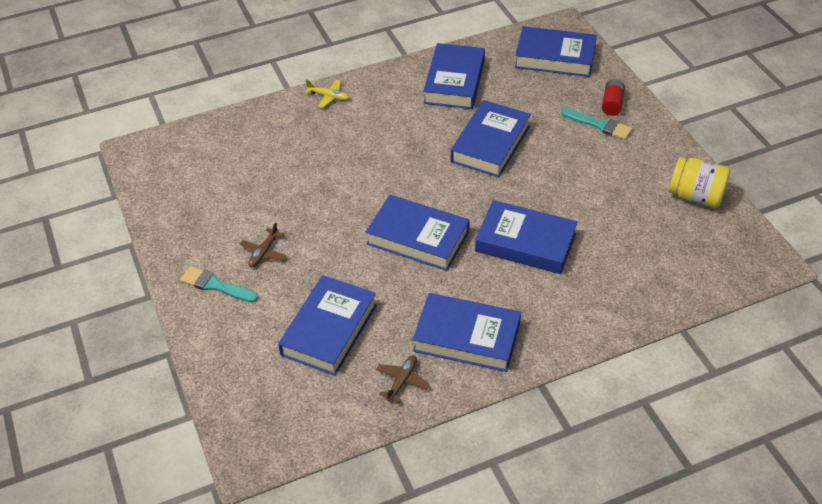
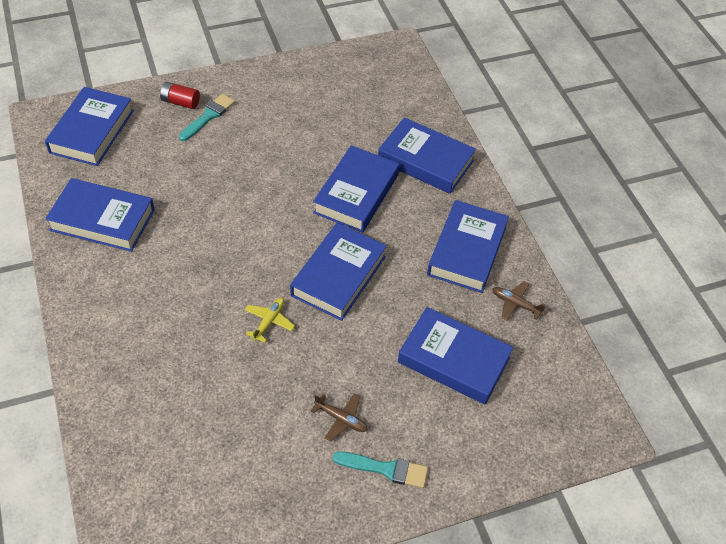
camera: 90 degrees left, 5 degrees up
(215, 285) = (385, 469): turquoise brush -> turquoise brush turned 105 degrees counterclockwise
(329, 97) = (88, 344): yellow plane -> yellow plane (269, 321)
(490, 144) = (214, 202): blue book -> blue book (425, 161)
(696, 196) = (317, 72): yellow jar -> none

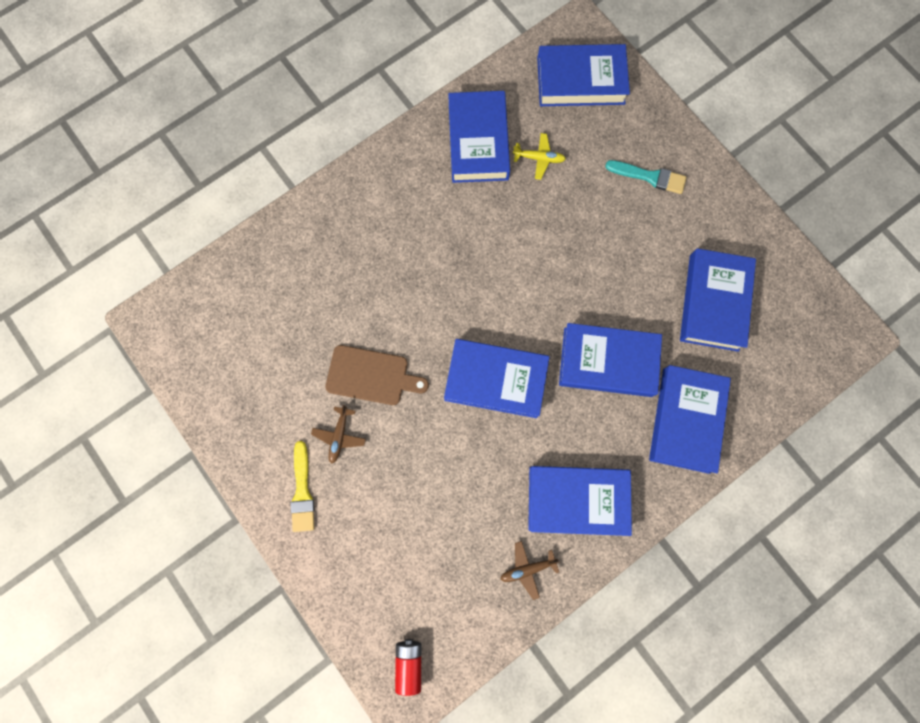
camera: 75 degrees right, 25 degrees up
(180, 102) = (657, 142): red battery -> red battery (409, 663)
(269, 321) = (420, 334): yellow plane -> yellow plane (539, 158)
(292, 374) = (371, 376): none -> brown cutting board
(385, 469) = (302, 491): turquoise brush -> yellow brush
(453, 360) = (437, 522): blue book -> blue book (713, 302)
(515, 304) = (527, 569): brown plane -> brown plane turned 120 degrees counterclockwise

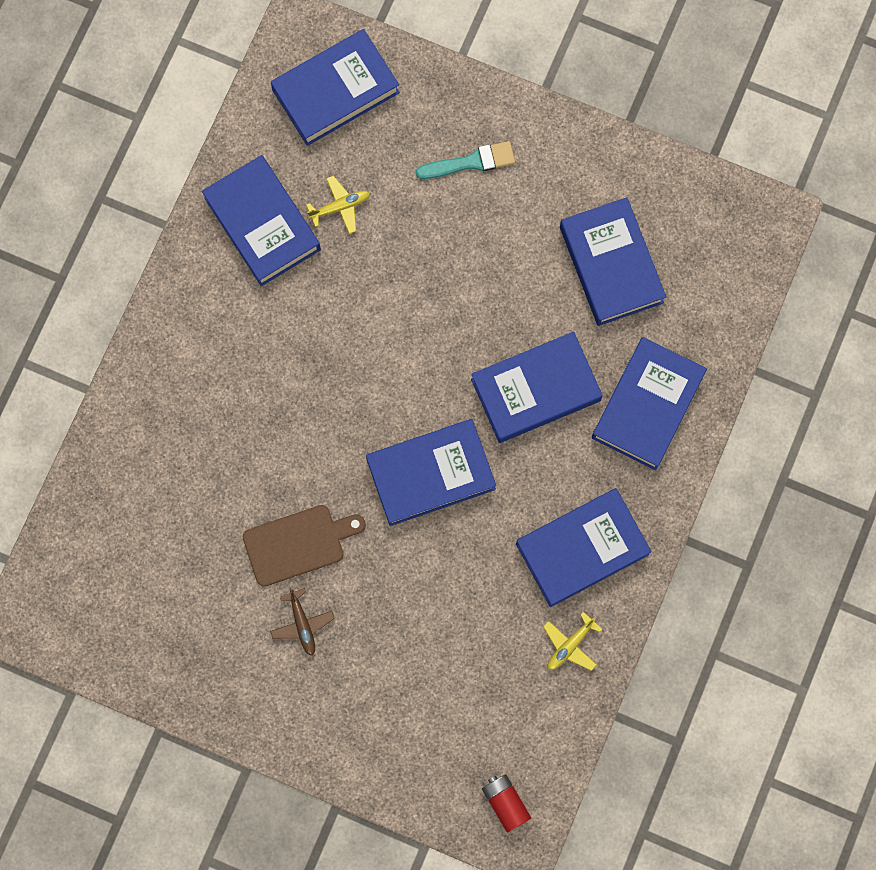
camera: 30 degrees left, 0 degrees up
(302, 491) = (298, 702): yellow brush -> none
(527, 569) = (570, 645): brown plane -> yellow plane
(685, 420) = (647, 405): blue book -> blue book turned 45 degrees clockwise

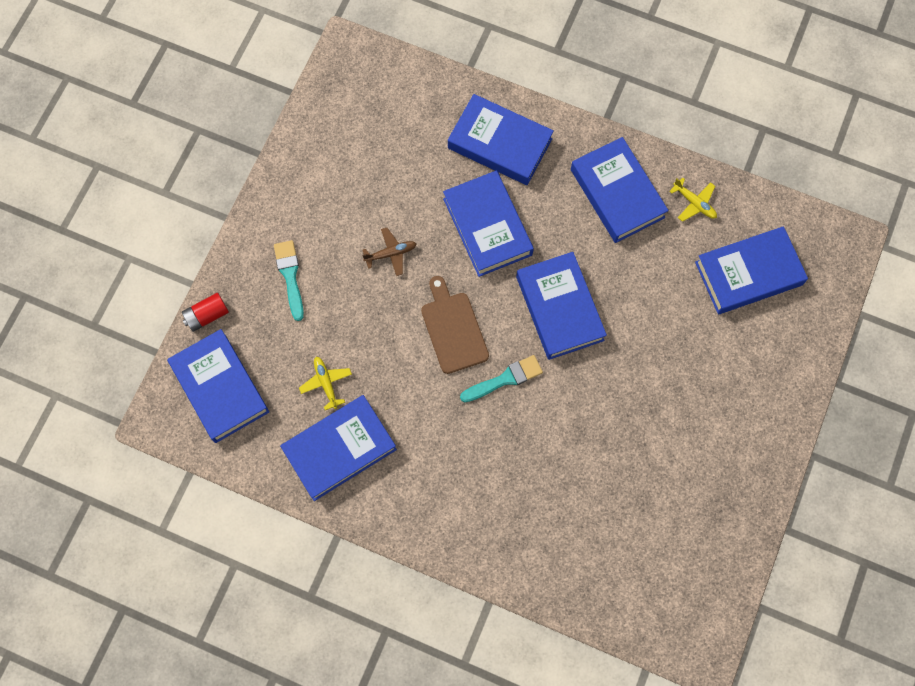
camera: 90 degrees left, 5 degrees down
(298, 544) = (622, 415): brown cutting board -> brown cutting board (453, 329)
(302, 624) = (690, 410): brown plane -> brown plane (391, 253)
(343, 409) = (505, 379): none -> turquoise brush
(505, 803) = (822, 252): red battery -> red battery (207, 315)
(611, 265) = (382, 168): blue book -> blue book (748, 274)

